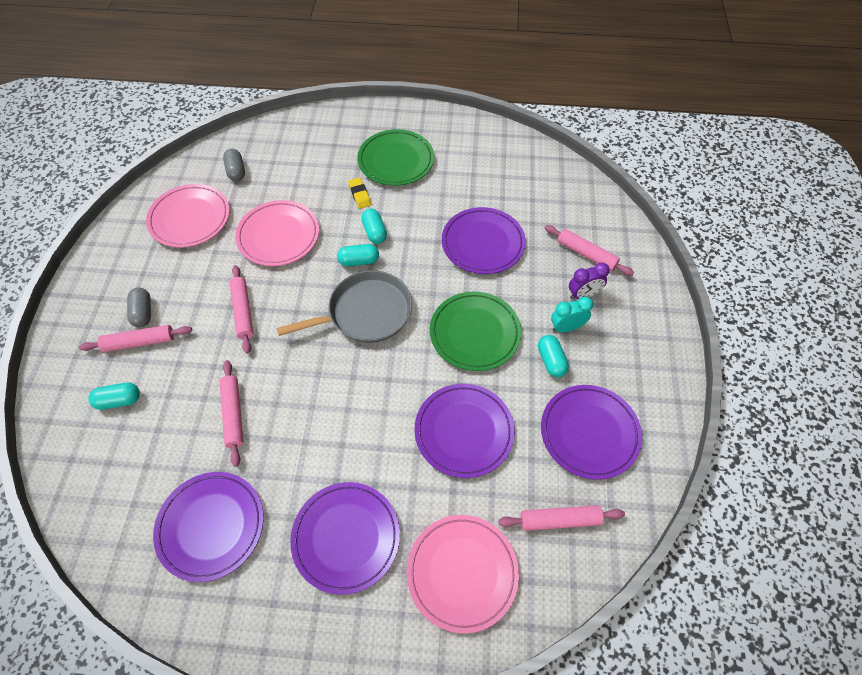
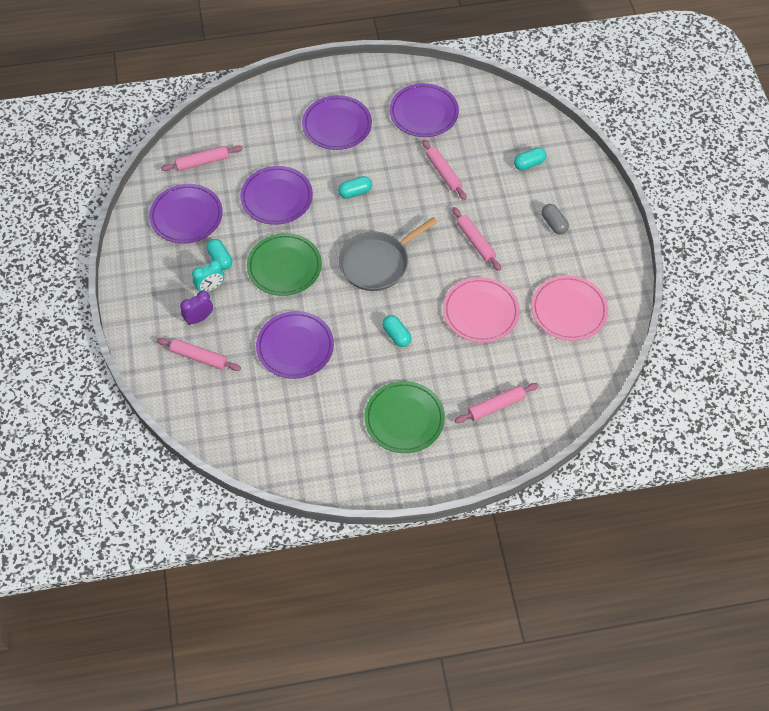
camera: 165 degrees right, 0 degrees up
(139, 342) = (541, 203): pink rolling pin -> pink rolling pin (496, 406)
(236, 171) = (556, 369): grey capsule -> none
(359, 261) = (400, 305): turquoise capsule -> turquoise capsule (355, 192)
(360, 195) = (425, 370): yellow eraser -> none
(462, 572) = (260, 124): pink plate -> none

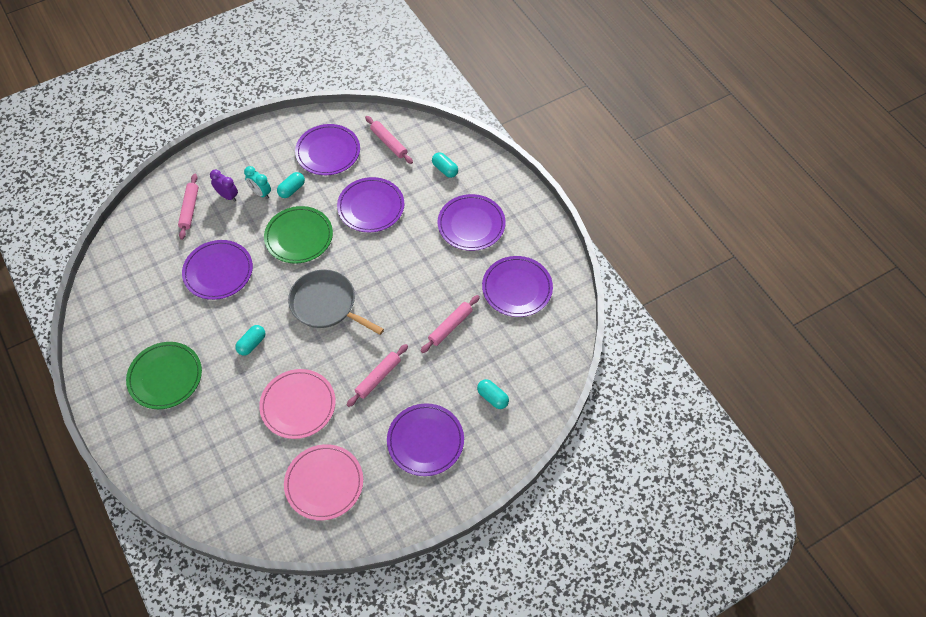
camera: 70 degrees right, 0 degrees up
(355, 192) = (399, 263): turquoise capsule -> turquoise capsule (445, 169)
(496, 406) = (197, 448): pink rolling pin -> none
(554, 224) = (425, 441): grey capsule -> purple plate

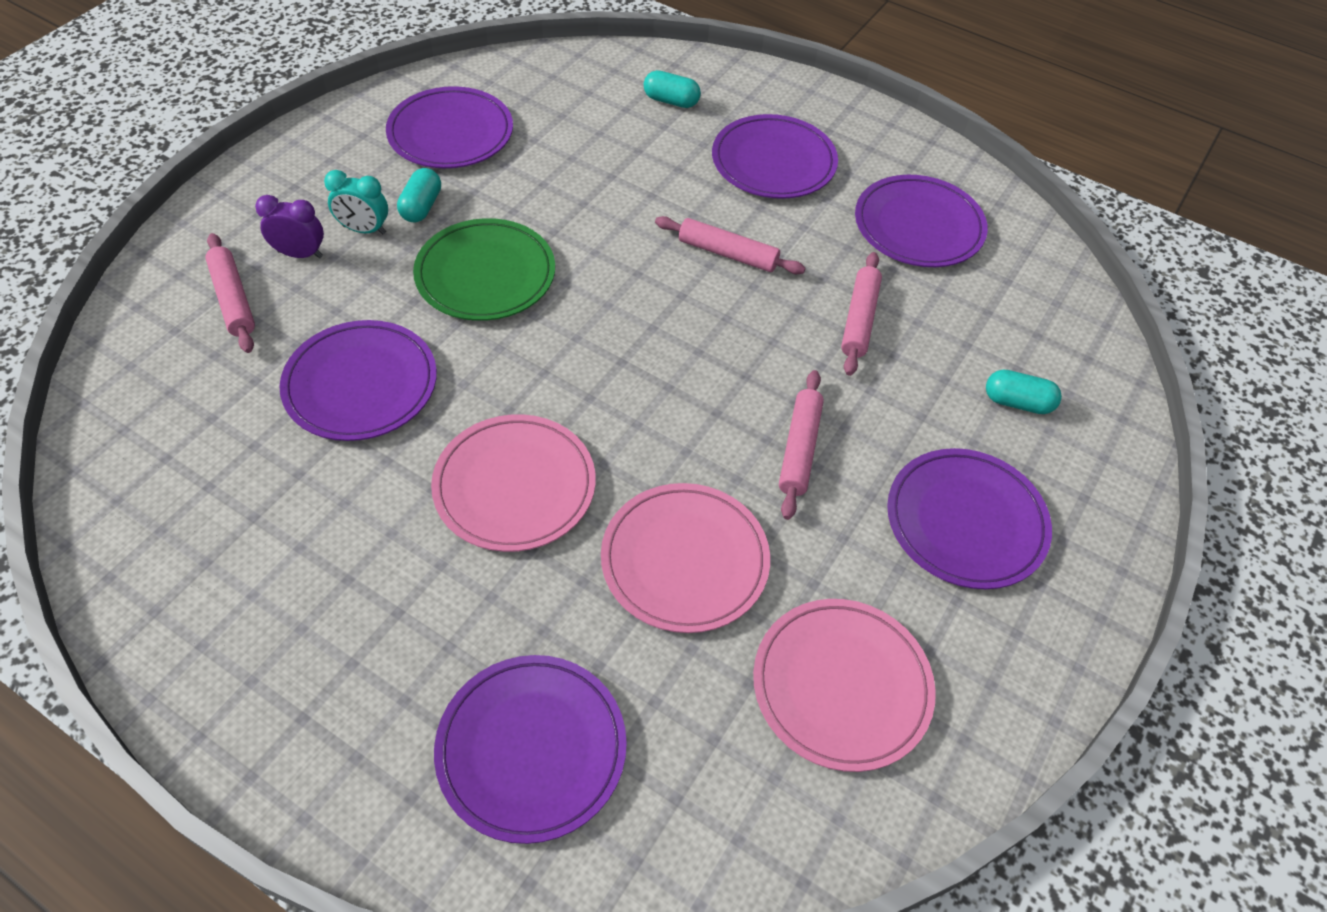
camera: 30 degrees left, 5 degrees down
(165, 377) = (364, 624): green plate -> none
(252, 344) = (514, 486): turquoise capsule -> pink plate
(326, 304) = (615, 364): grey pan -> none
(371, 207) = (586, 189): purple plate -> purple plate (531, 749)
(389, 143) = (549, 92): pink rolling pin -> pink rolling pin (727, 254)

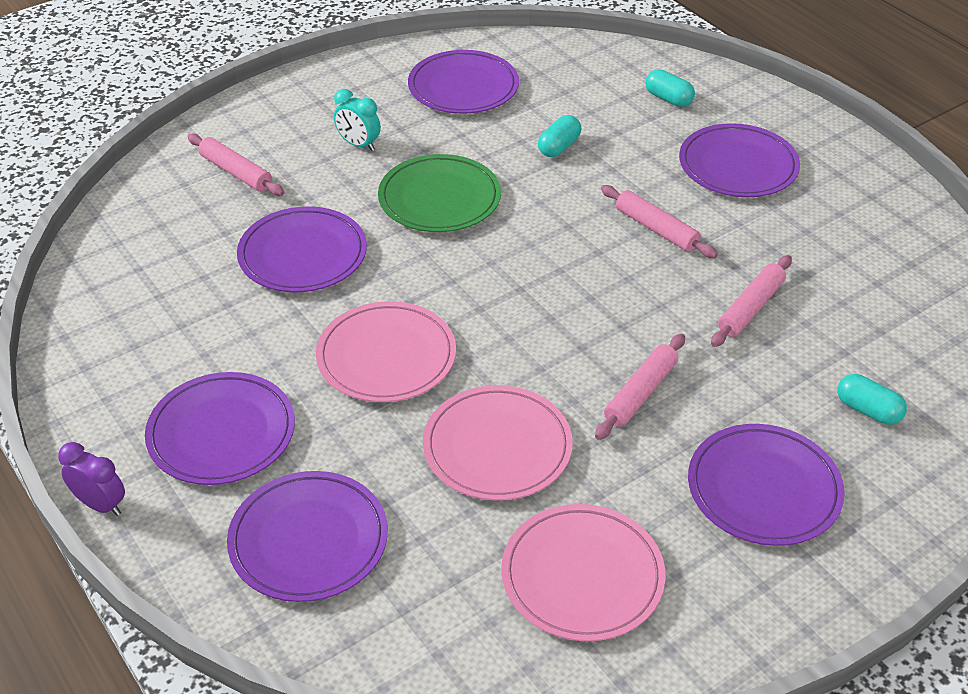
camera: 25 degrees right, 10 degrees down
(233, 299) = (236, 172): pink rolling pin -> pink rolling pin turned 45 degrees counterclockwise
(300, 254) = (301, 151): purple clock -> purple clock (101, 504)
(421, 207) = (412, 137): turquoise capsule -> turquoise capsule (559, 147)
(918, 226) = (850, 247): purple plate -> purple plate (221, 433)

